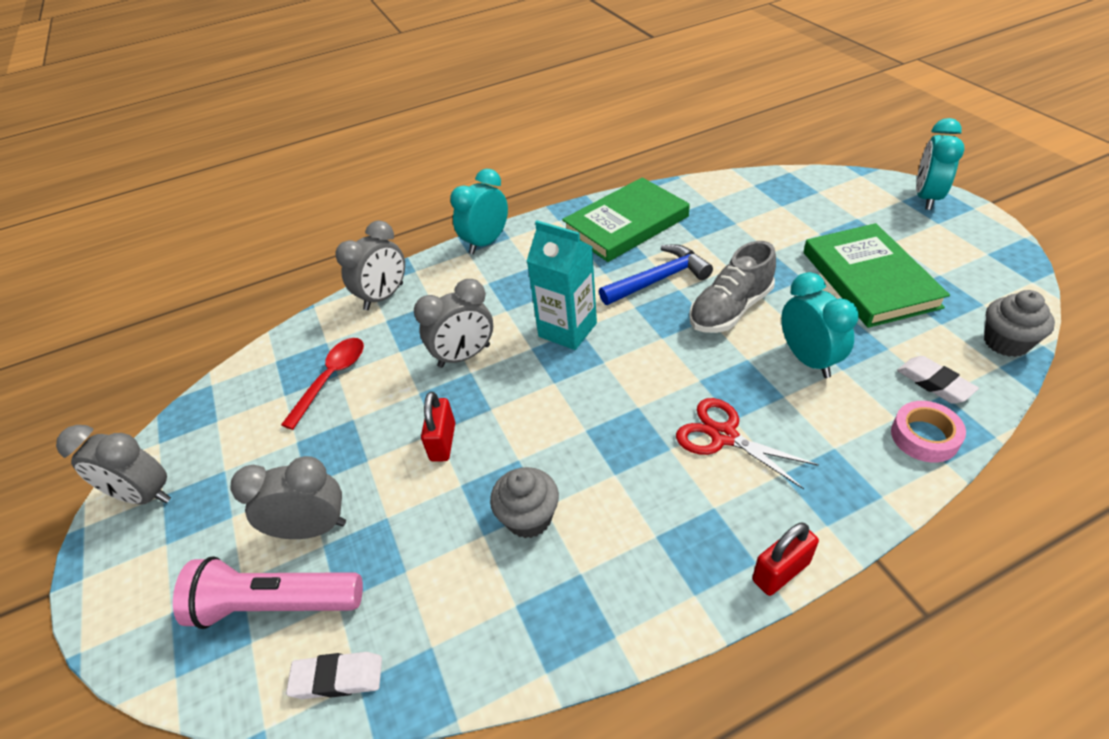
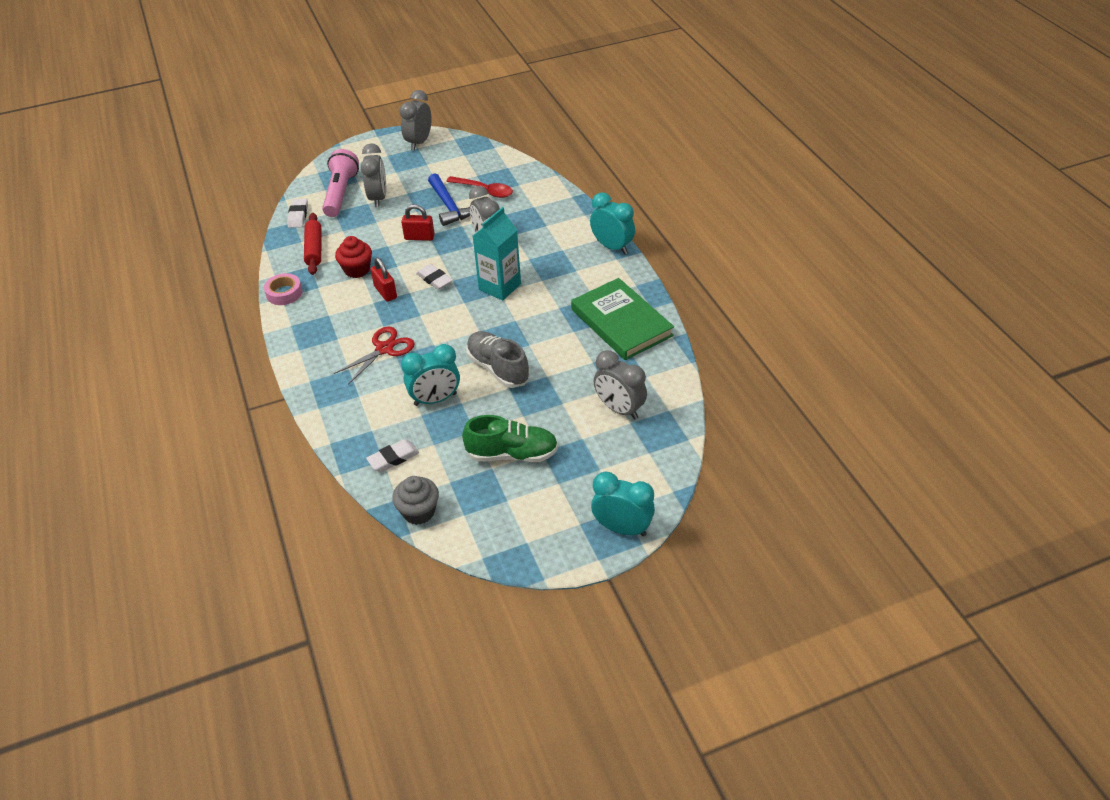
camera: 90 degrees right, 0 degrees up
(384, 297) = (558, 203): grey clock -> grey clock (619, 409)
(462, 611) = (314, 249): none -> red rolling pin
(529, 517) = (357, 270): grey cupcake -> red cupcake
(553, 403) = (434, 279): none -> white eraser
(659, 279) = (543, 335): blue hammer -> blue hammer (449, 206)
(781, 571) = (290, 357): red padlock -> red padlock (385, 292)
(869, 279) = (512, 454): green book -> green shoe
(924, 436) = (352, 439): pink tape -> pink tape (284, 293)

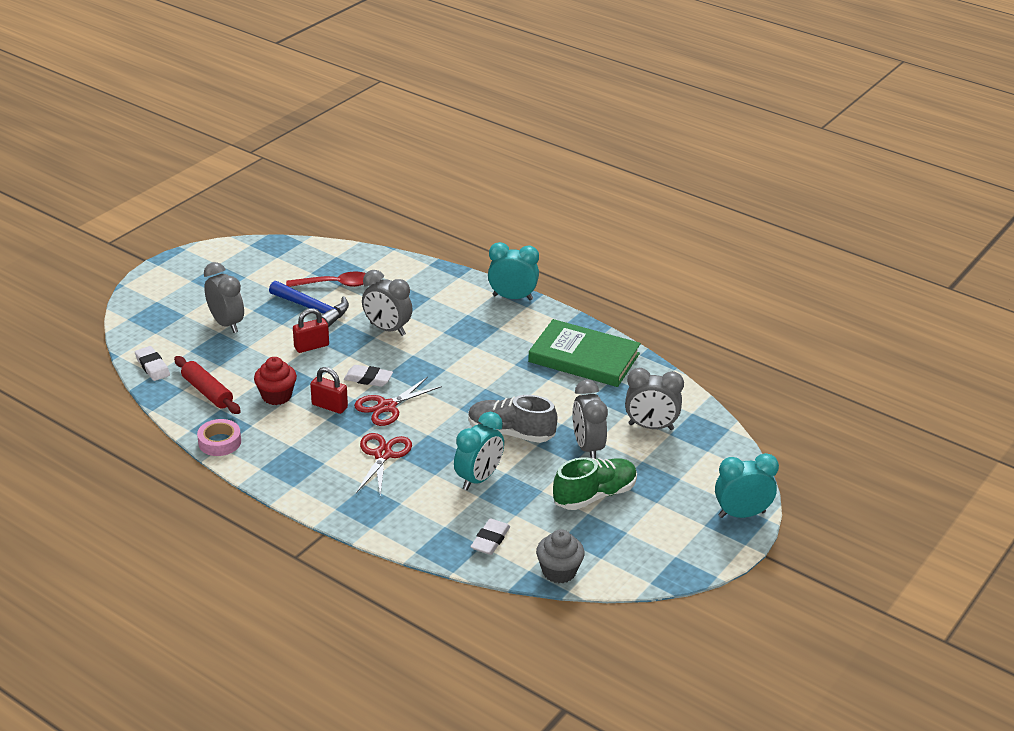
camera: 35 degrees left, 10 degrees down
(341, 193) = (178, 331): pink flashlight -> none
(419, 142) = (214, 258): grey clock -> grey clock (587, 447)
(425, 308) = (386, 407): none -> red scissors
(500, 287) = (440, 364): turquoise carton -> none

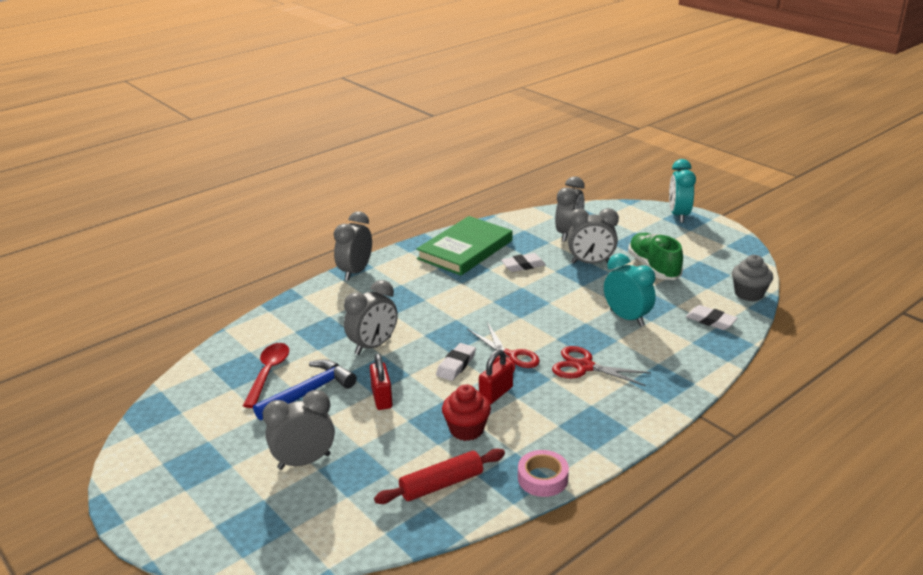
camera: 75 degrees left, 5 degrees down
(152, 366) = (369, 533): white eraser -> white eraser (523, 265)
(511, 433) = (564, 295): grey shoe -> none
(512, 297) = (355, 272): turquoise clock -> grey clock

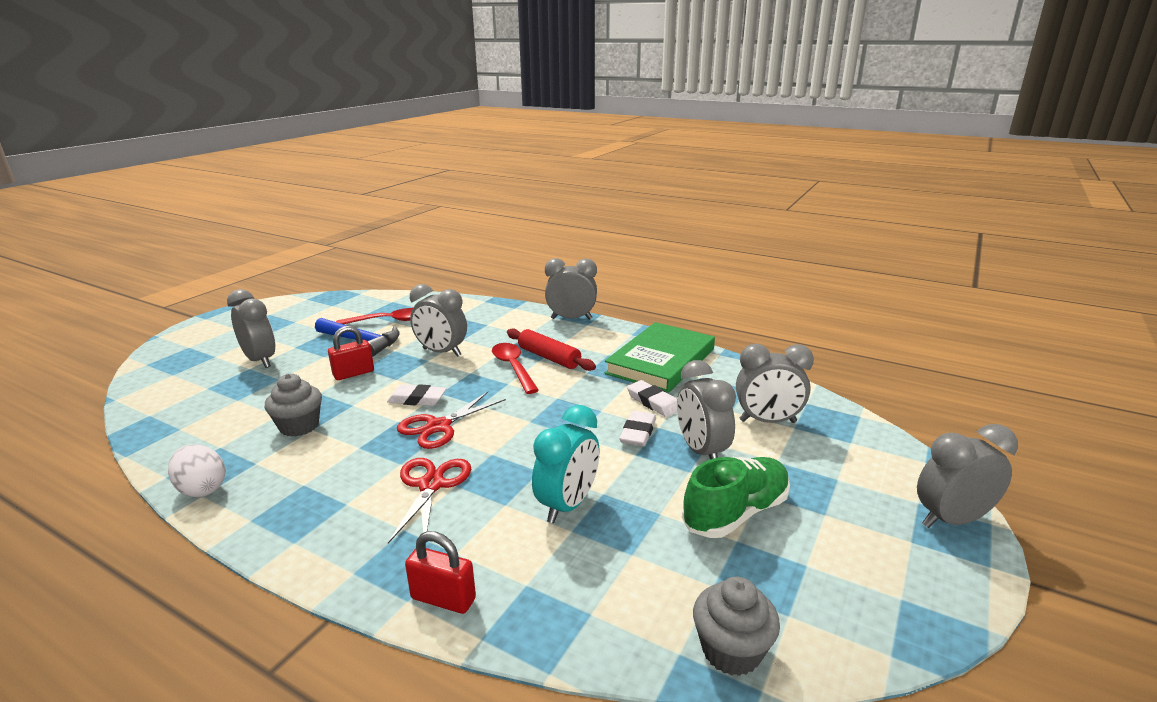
camera: 70 degrees right, 5 degrees down
(430, 313) = (513, 367): none -> red spoon
(441, 484) = (210, 429): red rolling pin -> red rolling pin (549, 357)
(465, 250) = (661, 361): green book -> green book turned 75 degrees counterclockwise
(466, 429) = (299, 426): red cupcake -> grey cupcake
(496, 393) = (365, 432): red padlock -> red padlock (443, 599)
(542, 478) = (202, 489): pink tape -> white egg
(678, 215) = (951, 520): turquoise clock -> grey clock
(710, 321) = (602, 601): white eraser -> white eraser (638, 432)

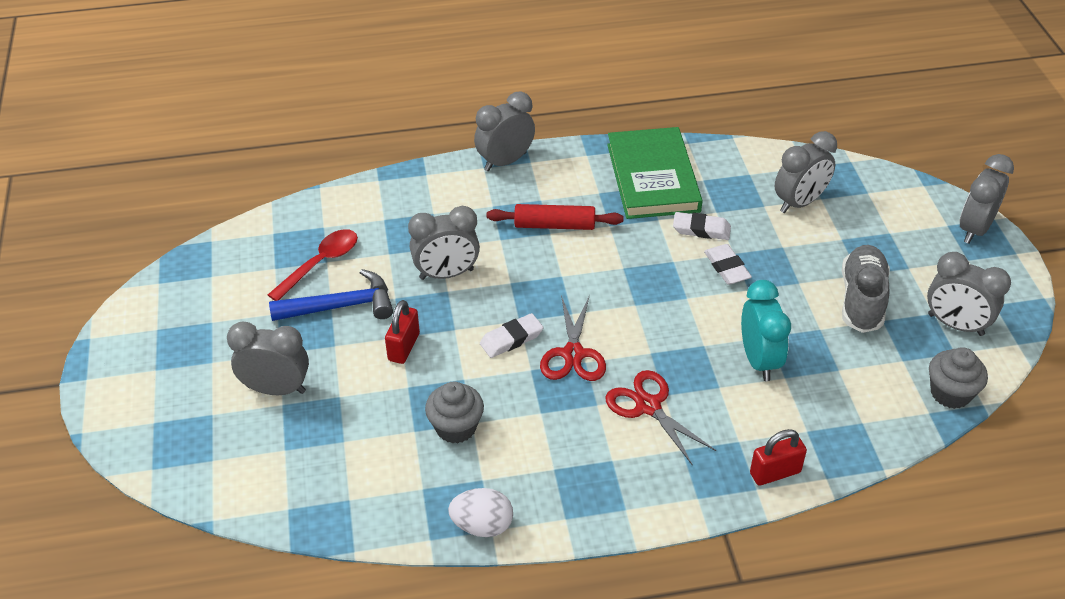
camera: 40 degrees left, 20 degrees up
(513, 367) = (540, 255): red spoon -> none
(701, 451) = (787, 259): grey clock -> grey clock (955, 325)
(735, 513) = (862, 299): green shoe -> grey shoe

